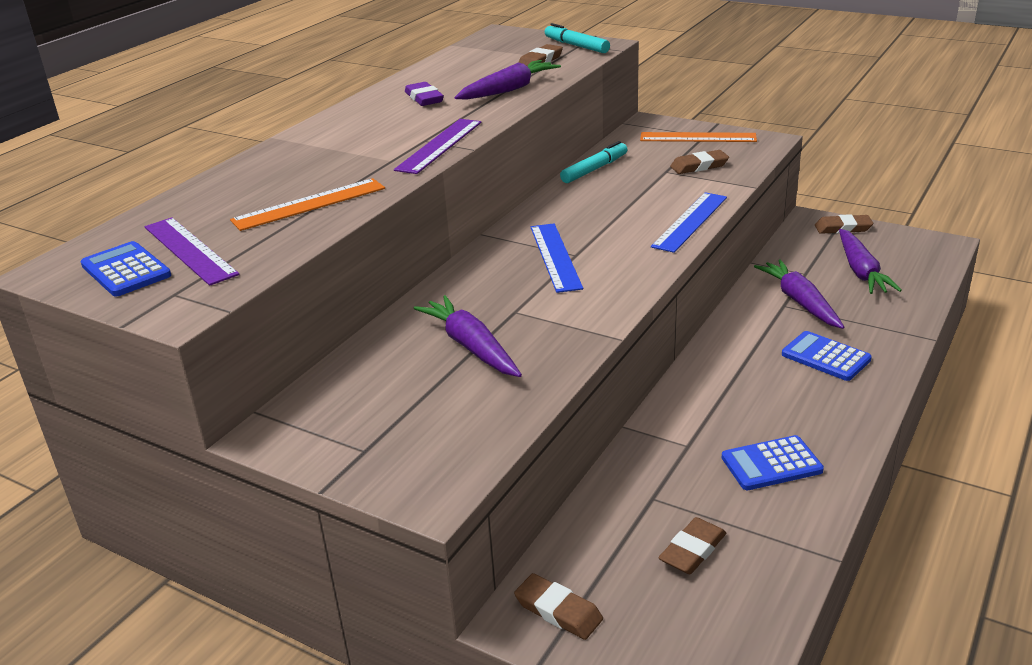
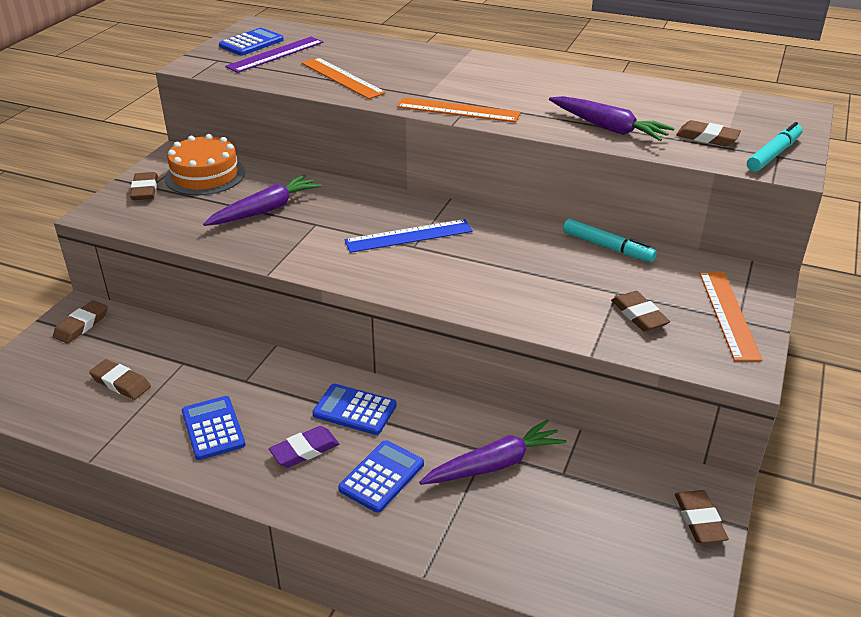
camera: 80 degrees right, 5 degrees up
(352, 401) = (205, 175): none -> orange cake
(374, 454) = (144, 190): none -> brown eraser
(424, 98) = (573, 93): purple eraser -> purple eraser (304, 450)
(440, 145) = (458, 110): purple ruler -> orange ruler
(690, 221) = (490, 308): blue ruler -> none
(734, 371) = (354, 410): none -> blue calculator
(861, 271) = (580, 526): purple carrot -> none

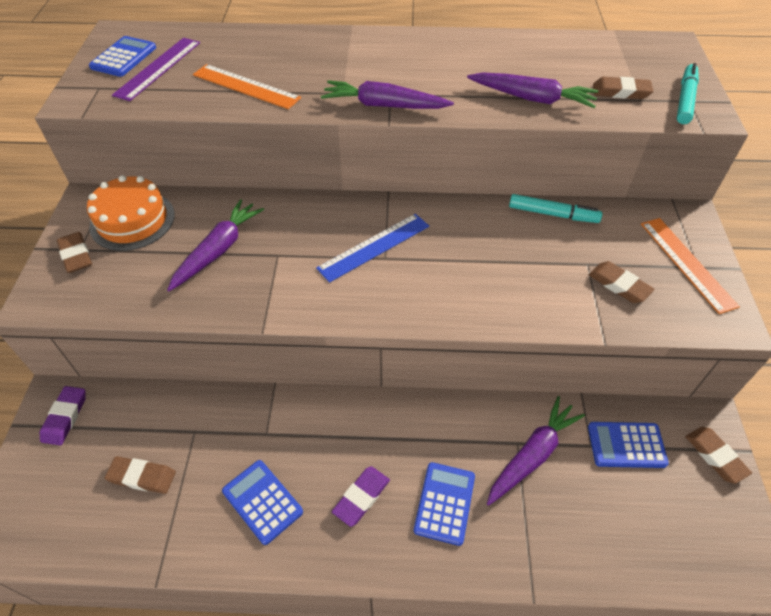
camera: 20 degrees left, 15 degrees up
(81, 325) = (65, 417): brown eraser -> purple eraser
(354, 410) = (384, 435): blue calculator -> blue calculator (626, 445)
(458, 110) = (384, 105): orange ruler -> purple carrot

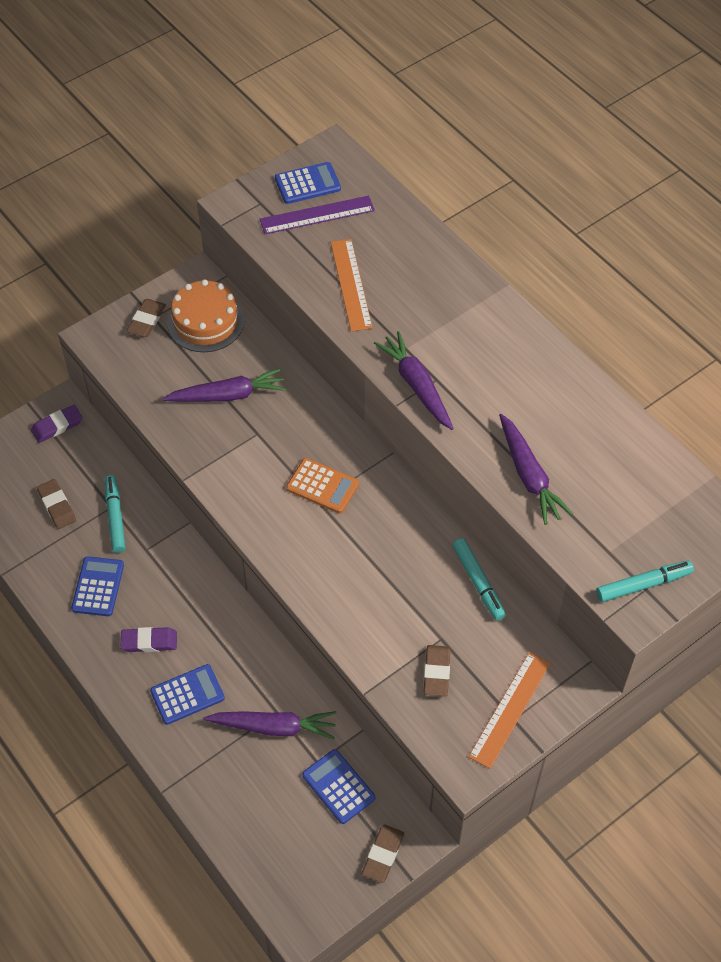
camera: 50 degrees right, 5 degrees up
(208, 435) = (115, 517): none -> turquoise marker
(374, 247) = (322, 486): blue ruler -> orange calculator
(621, 92) = (606, 532): brown eraser -> none

